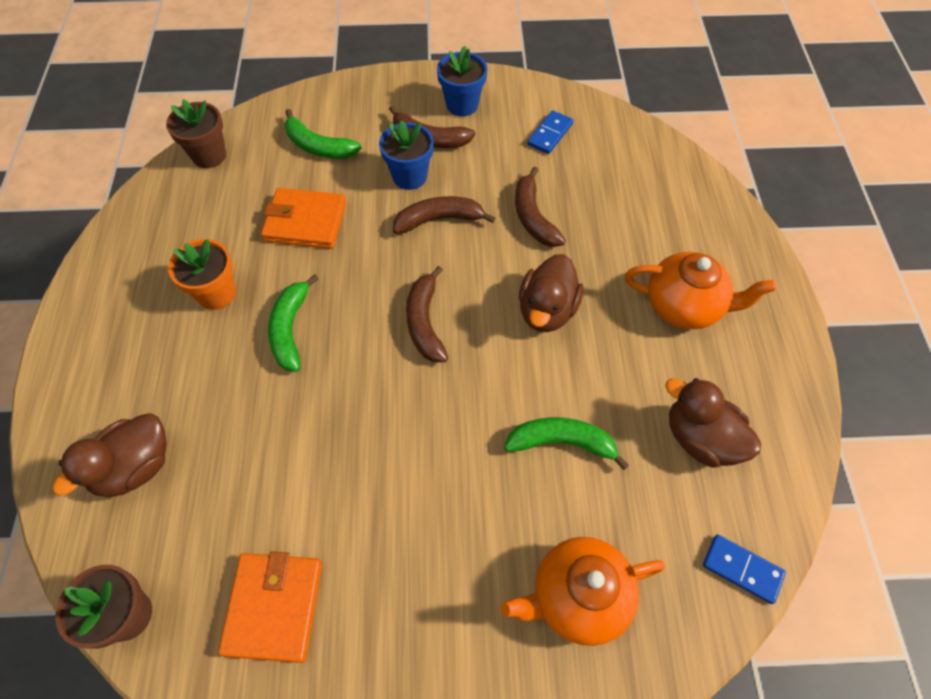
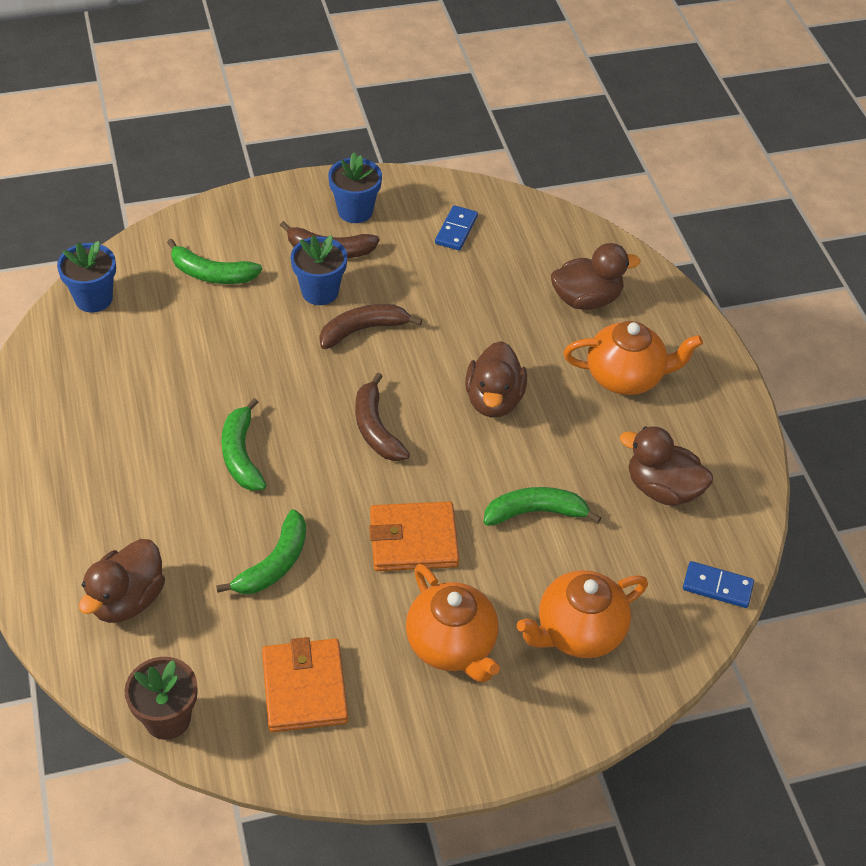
camera: 15 degrees left, 10 degrees down
(209, 155) = (93, 299): brown flower pot -> blue flower pot
(216, 293) = (152, 433): orange flower pot -> none
(286, 453) = (274, 563): none -> green banana
(305, 222) = (223, 351): orange wallet -> orange wallet (413, 540)
(439, 585) = (452, 645): none -> orange teapot
(533, 217) = (459, 314): brown banana -> none
(660, 219) = (586, 299): none -> brown duck

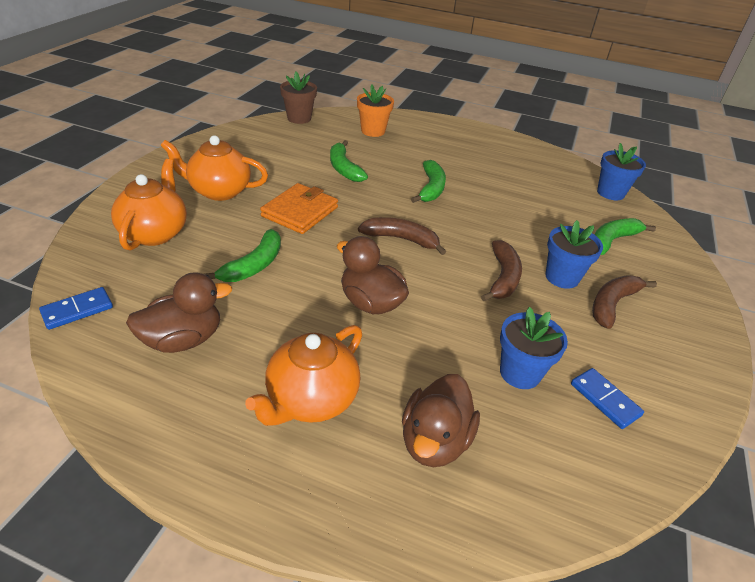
camera: 125 degrees right, 10 degrees down
(127, 600) = (373, 131): brown duck -> orange flower pot
(241, 455) = (431, 188): green banana -> green banana turned 75 degrees clockwise
(304, 688) = (263, 147): orange wallet -> none
(355, 211) = (664, 344): blue flower pot -> blue flower pot (520, 373)

